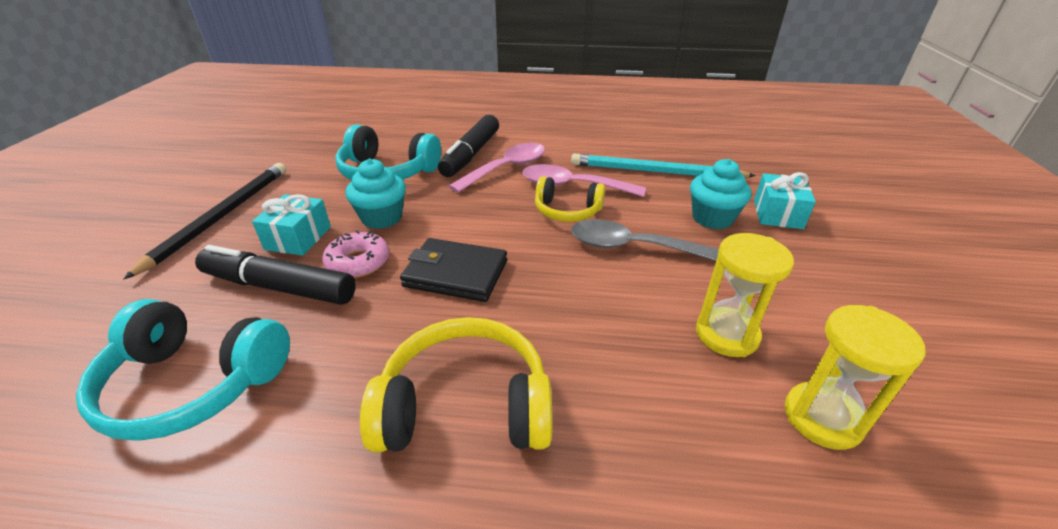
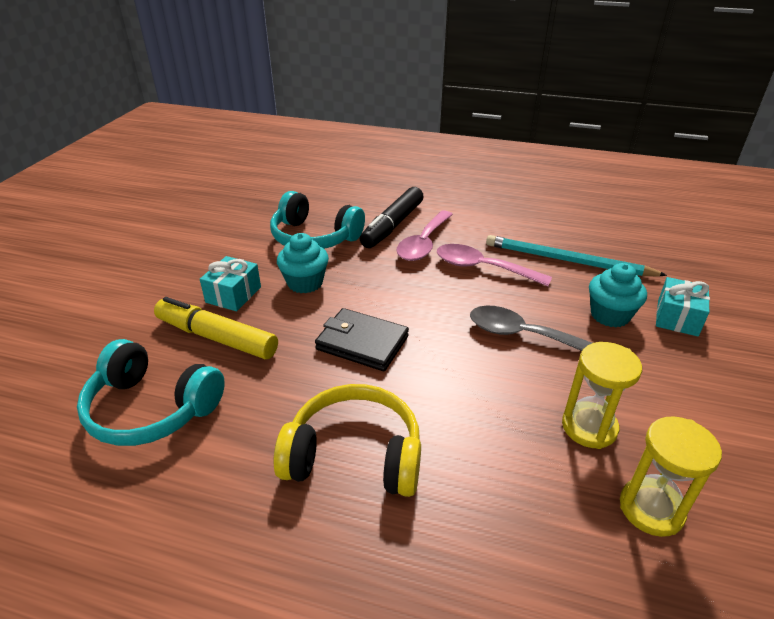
camera: 10 degrees right, 0 degrees up
(221, 216) = (172, 268): black pencil -> none
(279, 287) = (216, 337): black marker -> yellow marker
(358, 262) = (281, 323): pink donut -> none
(506, 168) = (423, 243): pink spoon -> pink spoon turned 150 degrees clockwise
(567, 211) = (472, 293): yellow headphones -> none

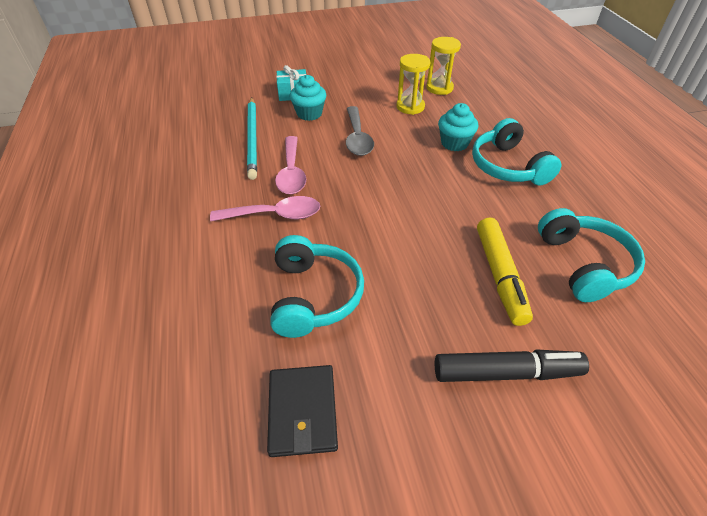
camera: 120 degrees left, 10 degrees up
(233, 294) = (447, 300): turquoise gift -> none
(305, 283) = (391, 261): turquoise cupcake -> turquoise cupcake (454, 143)
(354, 455) = (508, 166): yellow headphones -> turquoise headphones
(362, 343) = (428, 198): black wallet -> black wallet (303, 411)
(392, 225) = (253, 247): black marker -> black marker (506, 373)

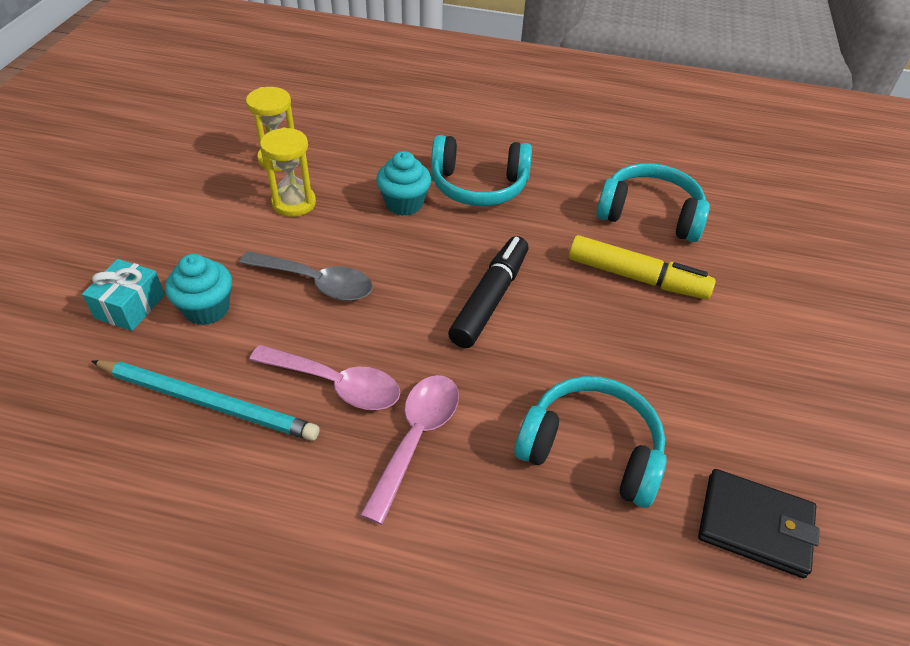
camera: 65 degrees left, 0 degrees up
(506, 373) = (755, 335): black marker -> black marker (490, 299)

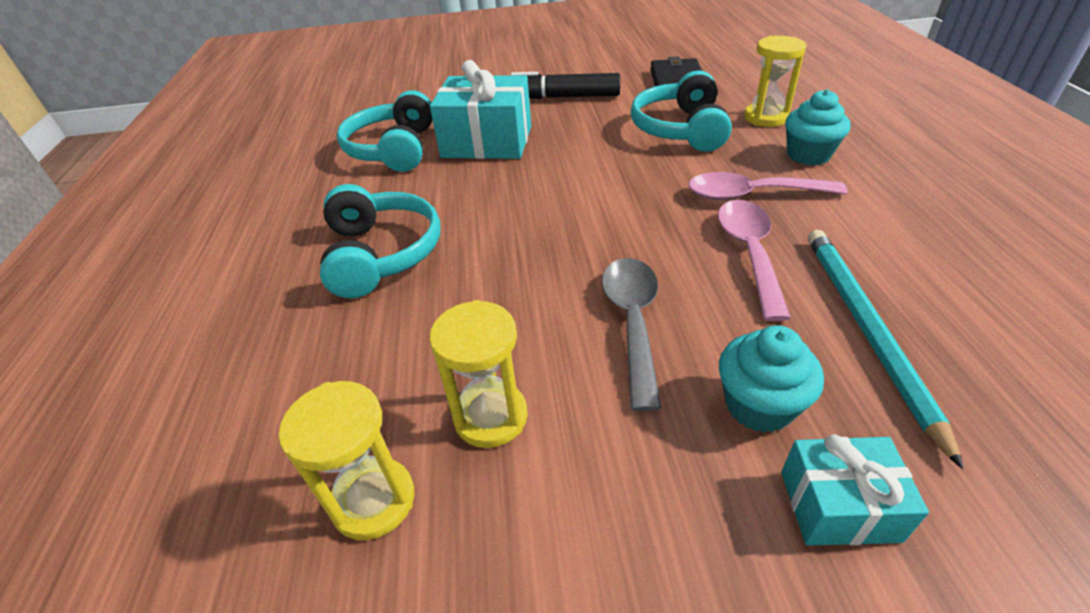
camera: 105 degrees left, 5 degrees down
(404, 203) = (442, 302): turquoise cupcake -> turquoise cupcake (808, 155)
(490, 299) = (566, 200): black marker -> black marker (562, 97)
(582, 565) = (765, 117): none -> yellow hourglass
(636, 278) = (487, 141): yellow marker -> turquoise gift

